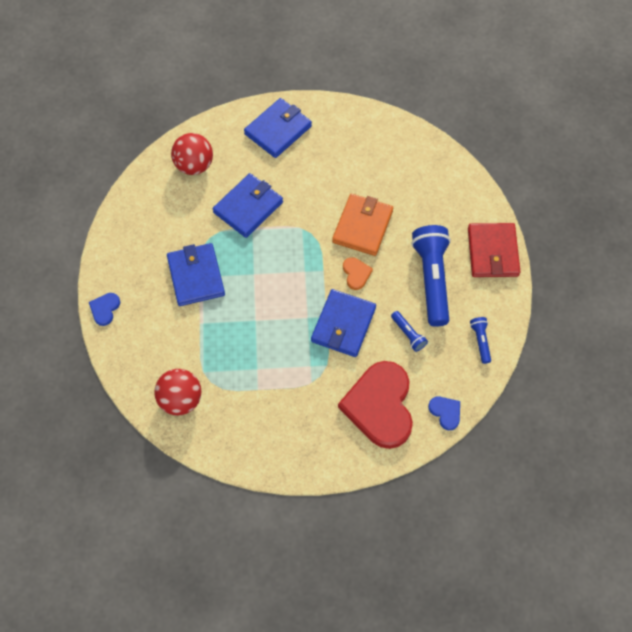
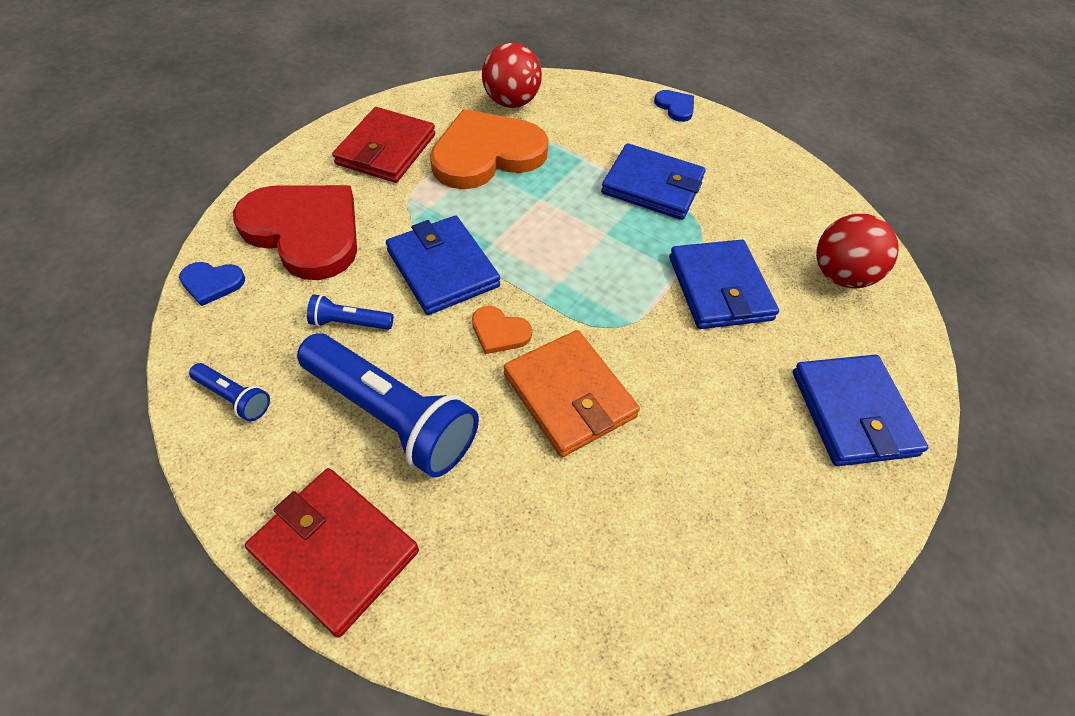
camera: 125 degrees right, 10 degrees down
(242, 373) = (486, 154): none -> orange heart
(286, 427) = (386, 149): none -> red wallet

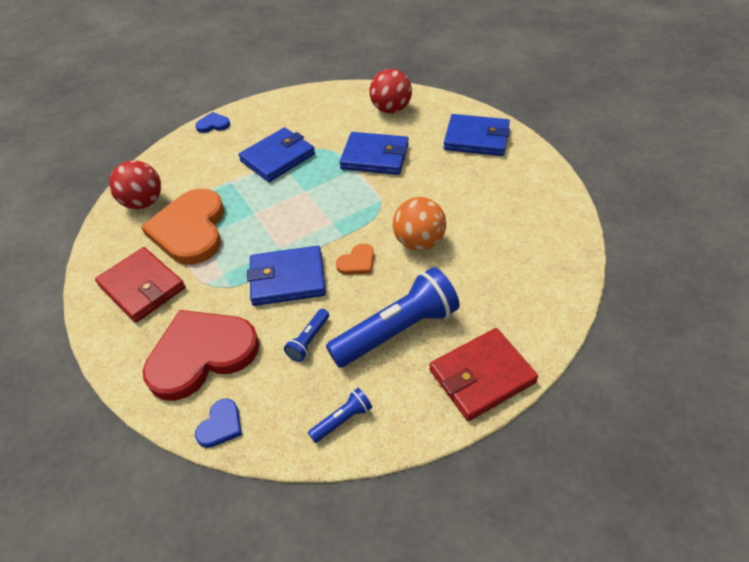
camera: 60 degrees left, 5 degrees down
(569, 395) = (419, 242): orange wallet -> orange ball

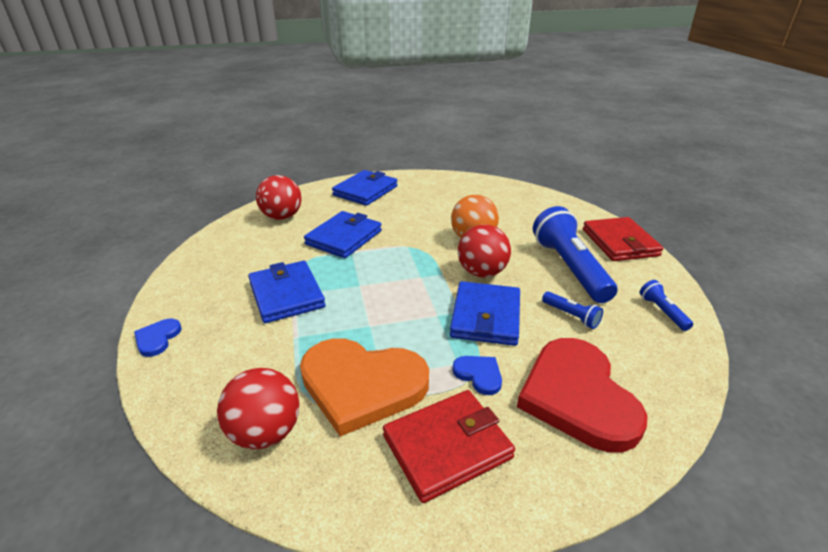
camera: 75 degrees left, 15 degrees down
(220, 425) = (674, 391): blue heart -> blue heart (479, 375)
(357, 262) = (482, 272): orange heart -> red ball

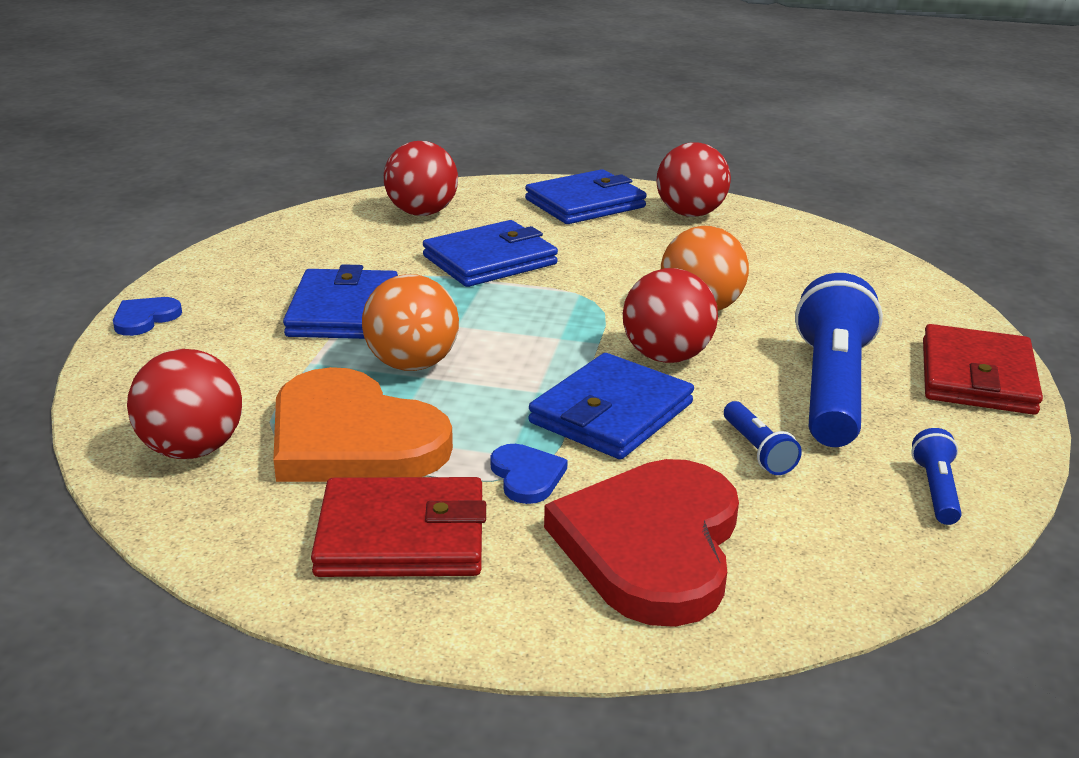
camera: 25 degrees right, 5 degrees down
(355, 319) = (412, 364): none -> orange ball
(421, 185) = (690, 214): none -> red ball

